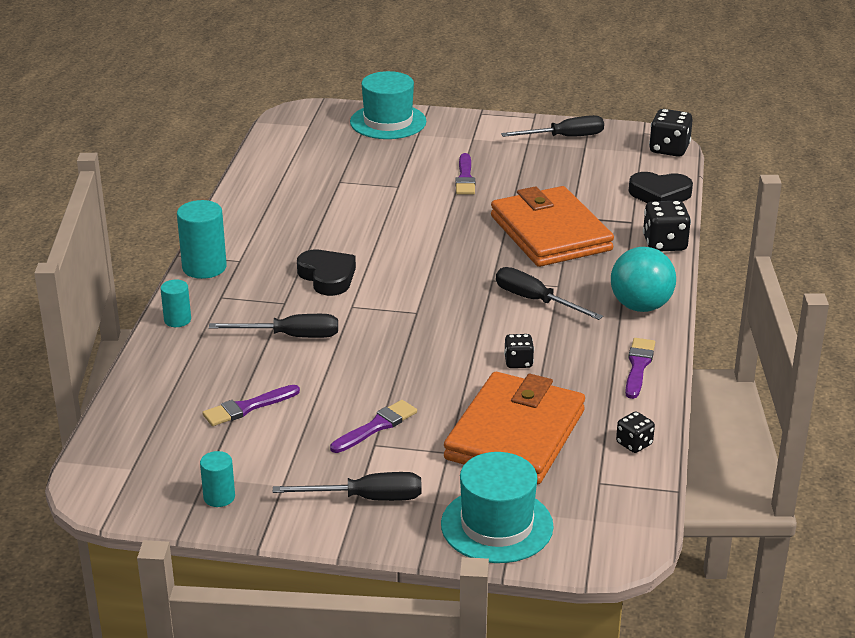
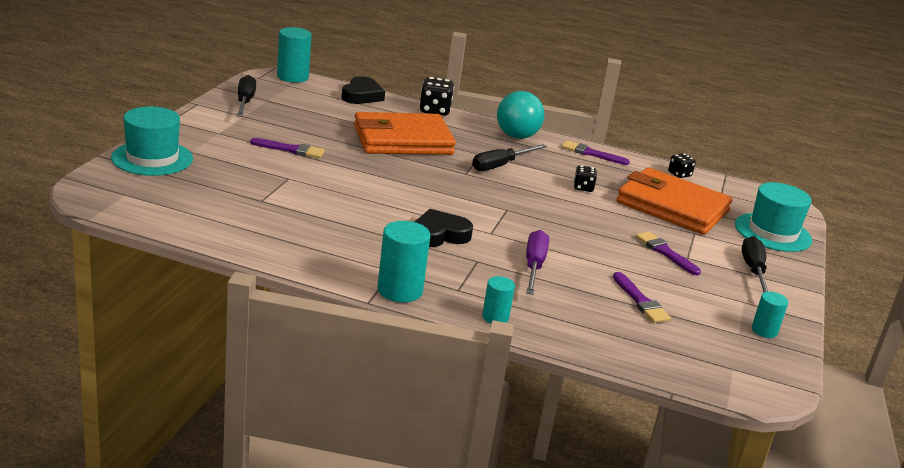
camera: 85 degrees left, 5 degrees down
(291, 336) = (534, 266): black screwdriver -> purple screwdriver
(669, 149) = (292, 77): black dice -> turquoise cylinder

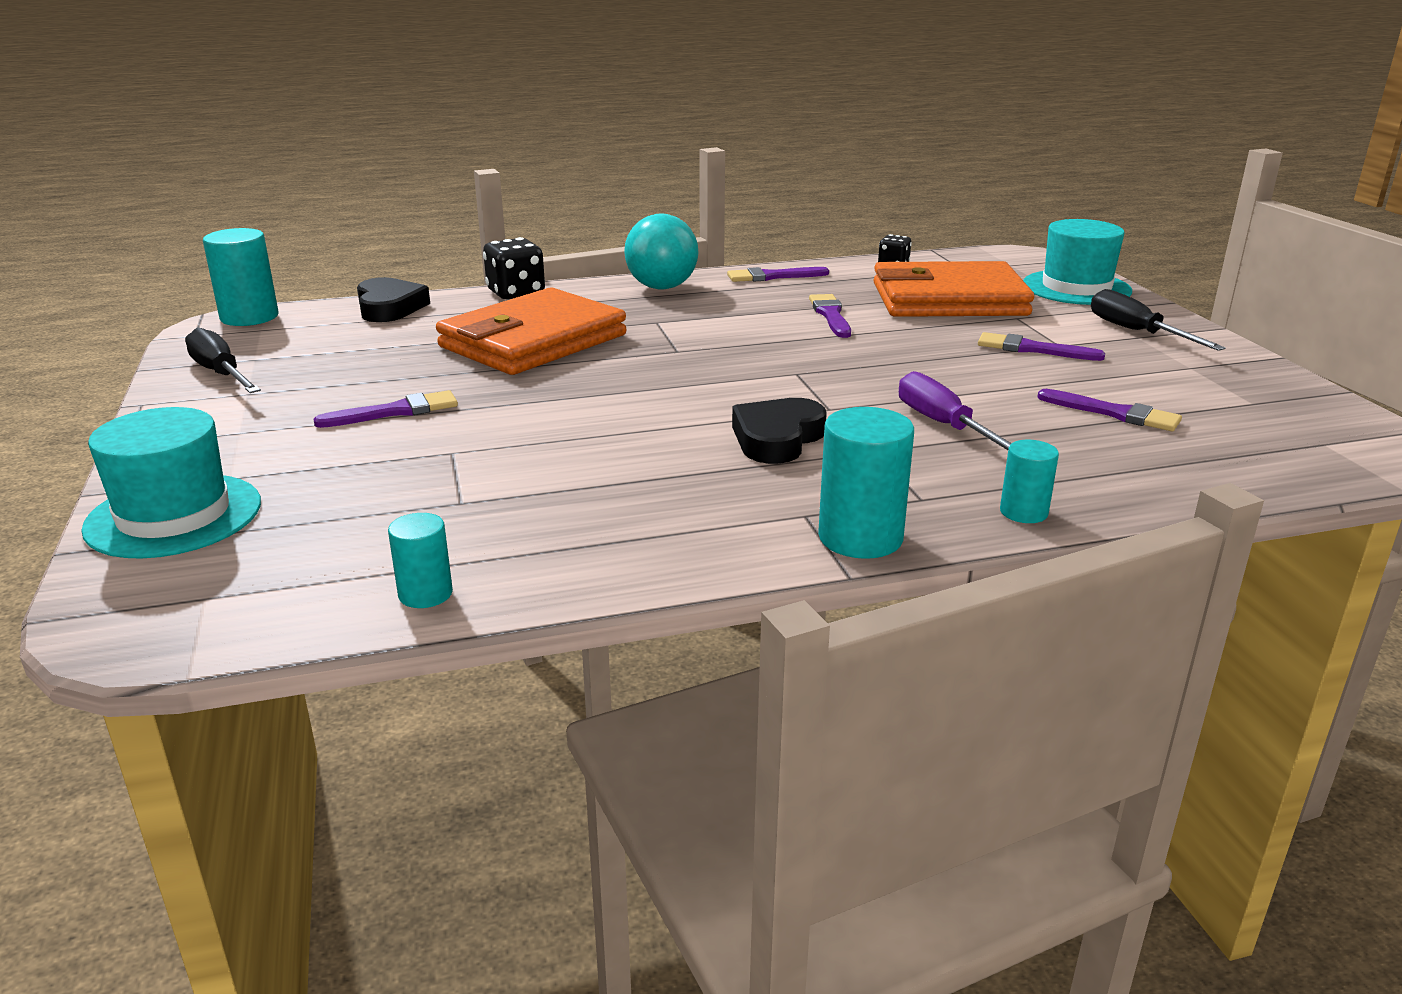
camera: 30 degrees left, 0 degrees up
(500, 165) = (701, 326): black screwdriver -> none
(583, 188) = (831, 315): black dice -> purple brush
(764, 331) = (1264, 388): turquoise cylinder -> turquoise cylinder (425, 594)

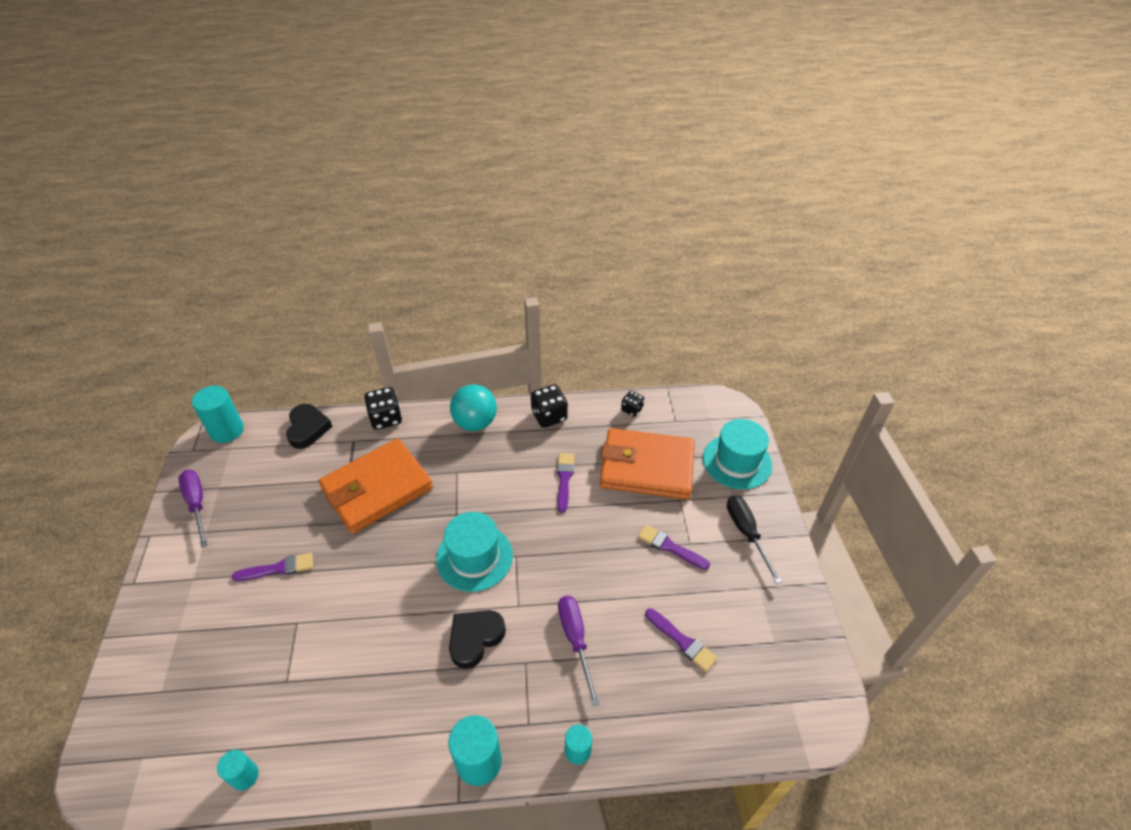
camera: 10 degrees right, 20 degrees up
(174, 515) = (143, 669): turquoise hat -> turquoise hat (474, 557)
(221, 373) = (197, 504): black screwdriver -> purple screwdriver
(773, 276) = (549, 416): purple brush -> black dice

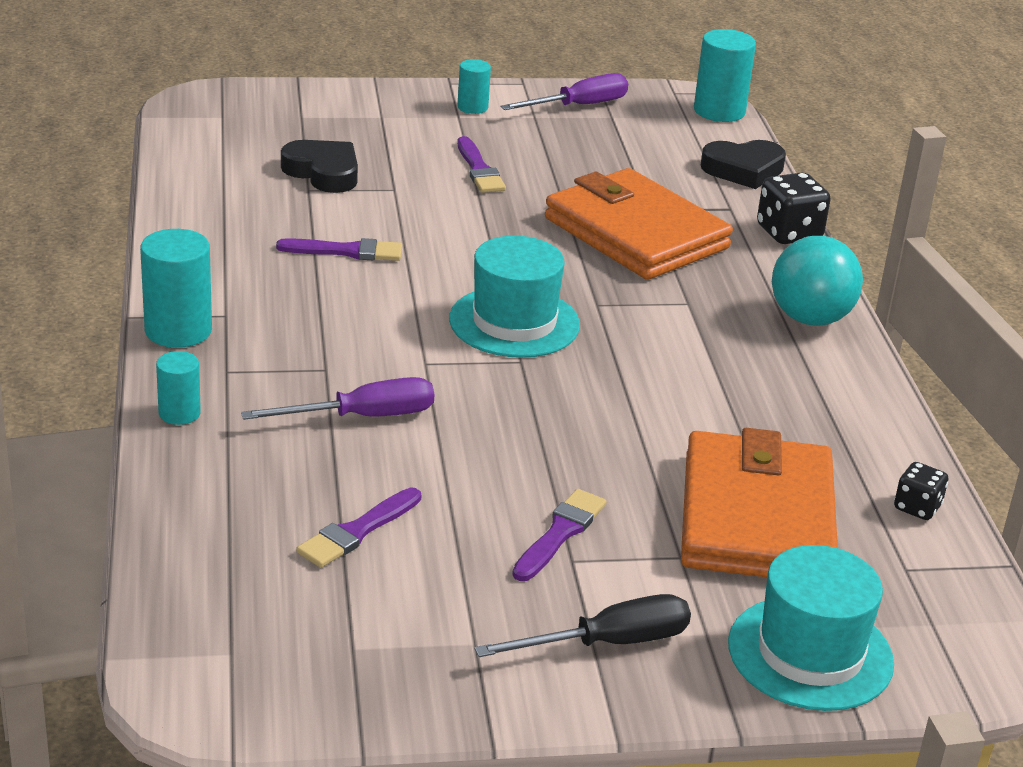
camera: 85 degrees right, 15 degrees down
(244, 776) = (189, 175): turquoise cylinder -> turquoise cylinder (472, 107)
(475, 638) = (367, 325): black heart -> black heart (323, 172)
(549, 416) = (857, 400): black dice -> none
(564, 479) = (699, 414): purple brush -> purple brush (346, 251)

